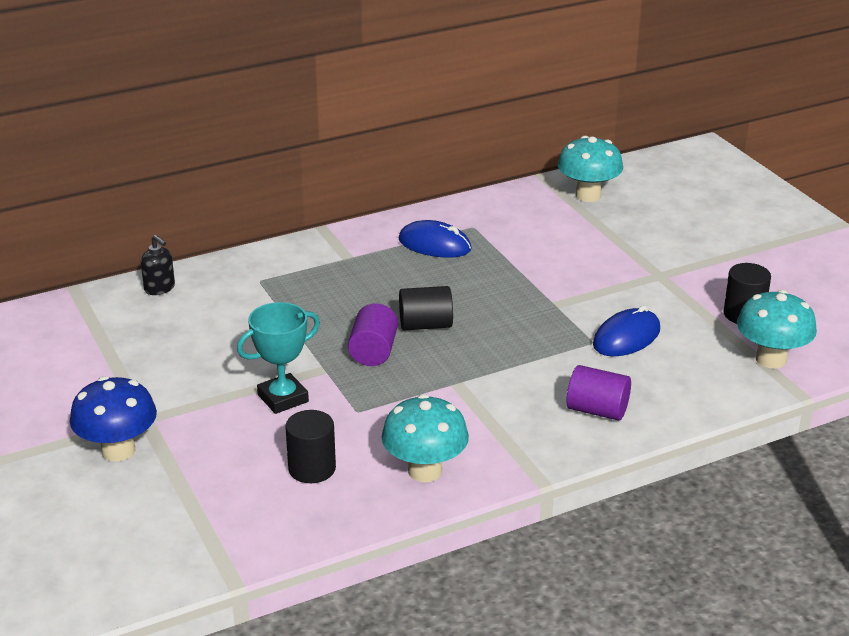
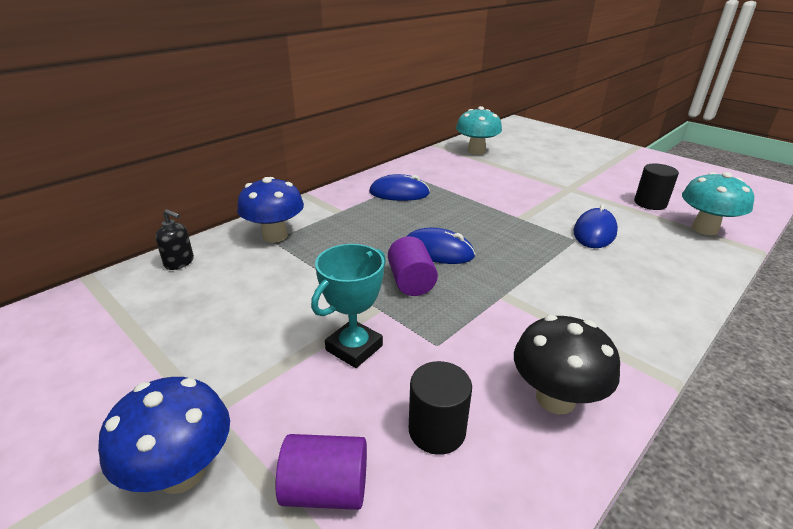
camera: 20 degrees left, 0 degrees up
(264, 275) = (275, 236): none -> blue mushroom
(425, 325) = (438, 251): black cylinder -> blue mouse
(425, 471) = (555, 399): turquoise mushroom -> black mushroom
(597, 410) = (638, 294): purple cylinder -> purple cylinder (326, 490)

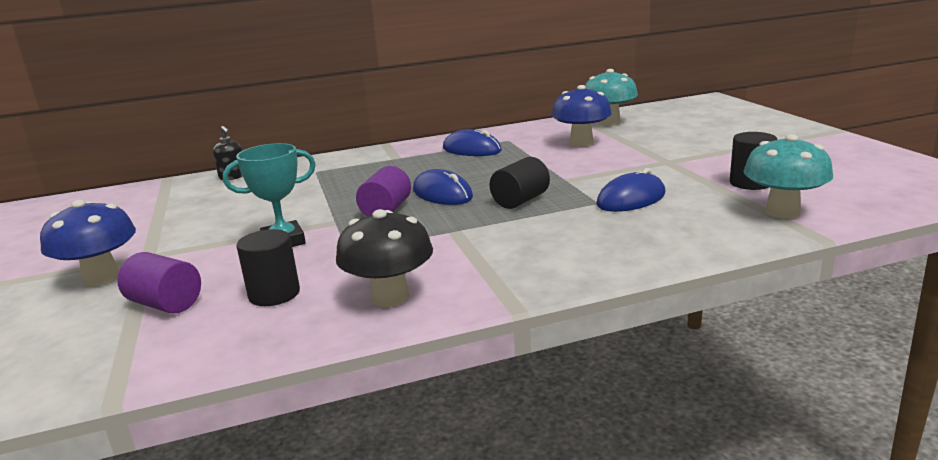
camera: 30 degrees right, 10 degrees down
(275, 236) = (321, 168): blue mushroom -> blue mushroom (581, 143)
(515, 248) = (520, 201): none -> black cylinder

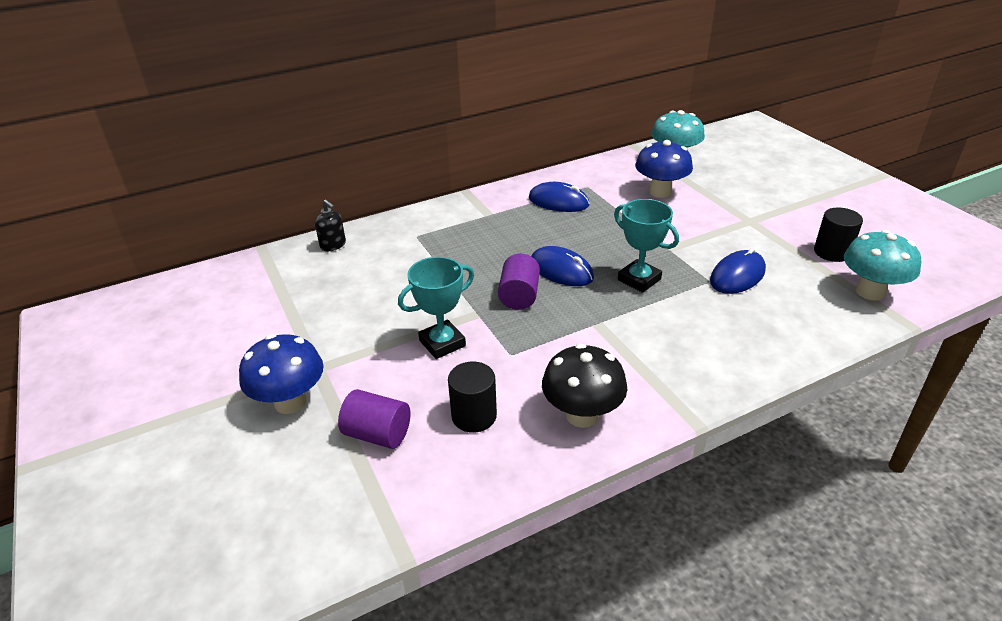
camera: 10 degrees left, 15 degrees up
(520, 201) = (639, 279): black cylinder -> turquoise trophy

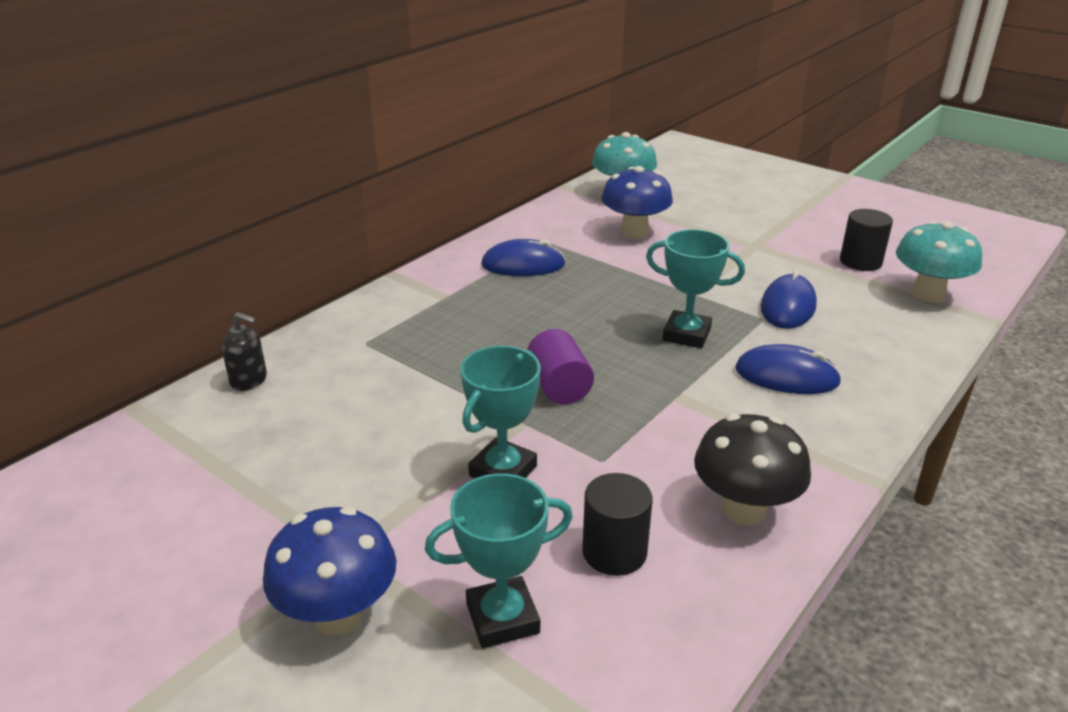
camera: 25 degrees left, 5 degrees down
(377, 434) = (502, 618): purple cylinder -> turquoise trophy
(561, 270) = (587, 344): blue mouse -> blue mouse (786, 376)

